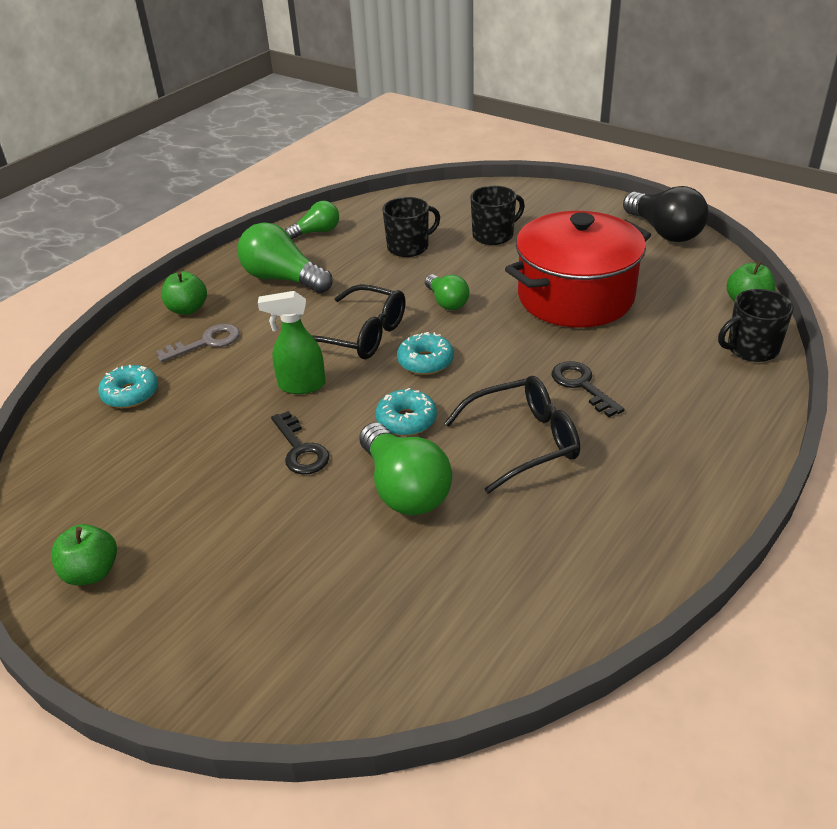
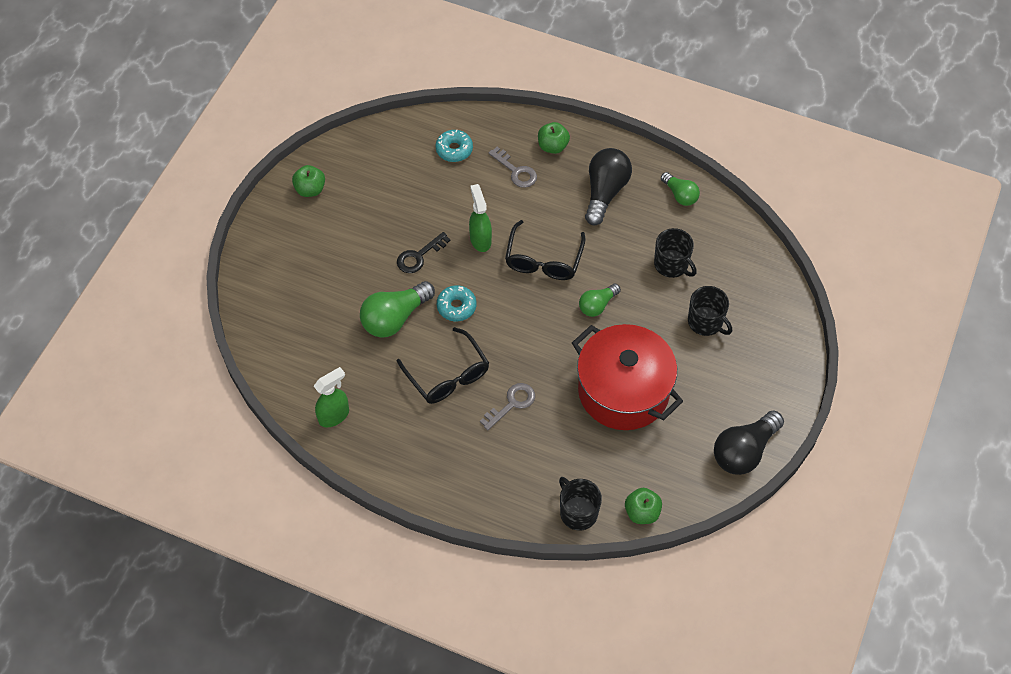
camera: 75 degrees right, 20 degrees up
(283, 279) = (605, 192): green light bulb -> black light bulb
(425, 361) = (520, 305): turquoise donut -> none
(578, 585) = (334, 415): none -> green spray bottle
(582, 385) = (512, 404): black key -> grey key

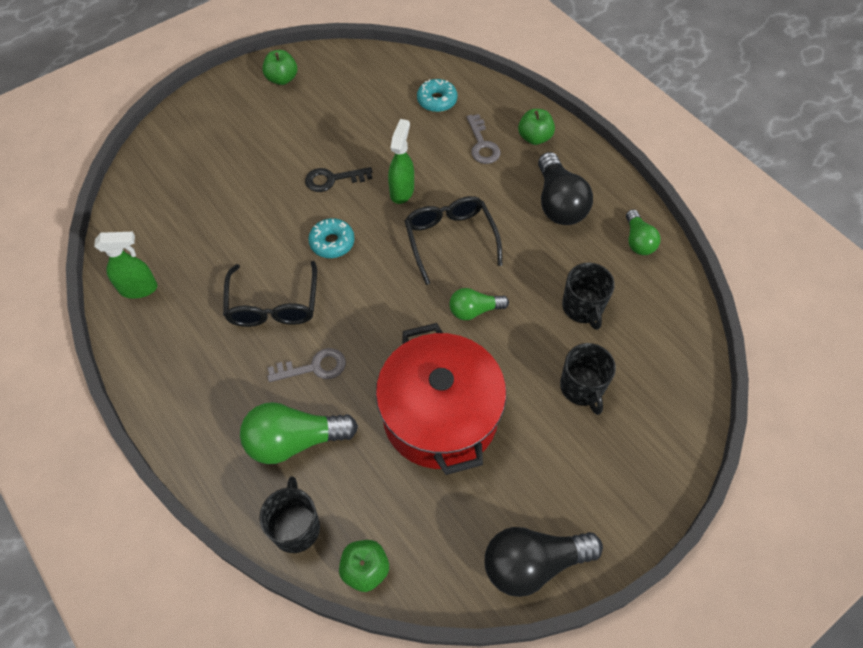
camera: 30 degrees right, 0 degrees up
(395, 318) = (267, 225): green light bulb -> green light bulb (294, 441)
(543, 260) = (450, 239): black glasses -> black glasses turned 120 degrees clockwise
(605, 192) = (558, 203): black light bulb -> black light bulb turned 120 degrees clockwise

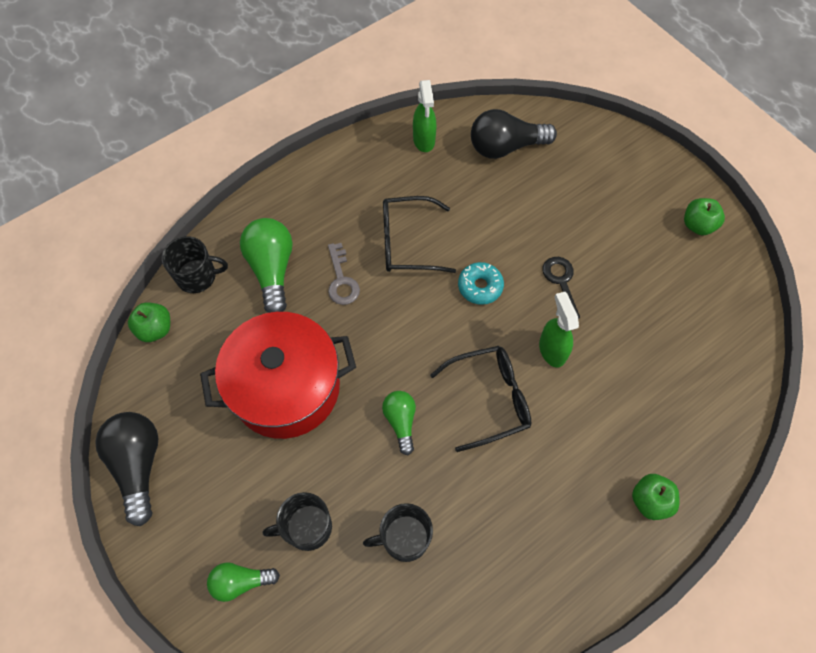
camera: 90 degrees right, 5 degrees up
(402, 191) = (552, 350): green spray bottle -> green spray bottle turned 120 degrees counterclockwise
(437, 100) = (693, 386): turquoise donut -> none
(482, 144) = (630, 437): grey key -> none
(558, 203) = (549, 523): black light bulb -> black light bulb (505, 147)
(638, 241) = (498, 617): green light bulb -> green light bulb (241, 581)

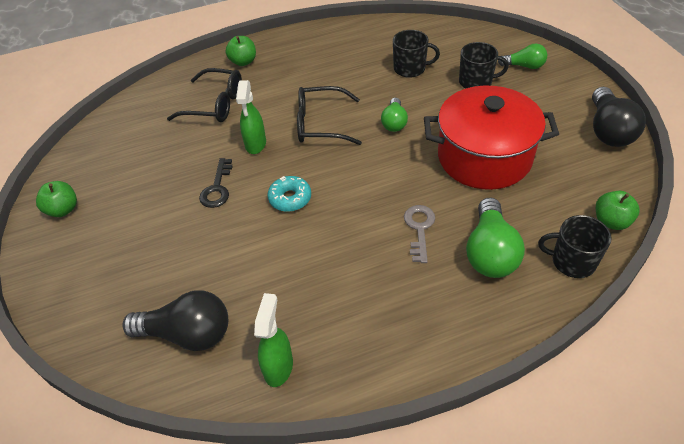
camera: 160 degrees left, 15 degrees down
(407, 242) = (343, 250): black glasses -> black glasses (215, 104)

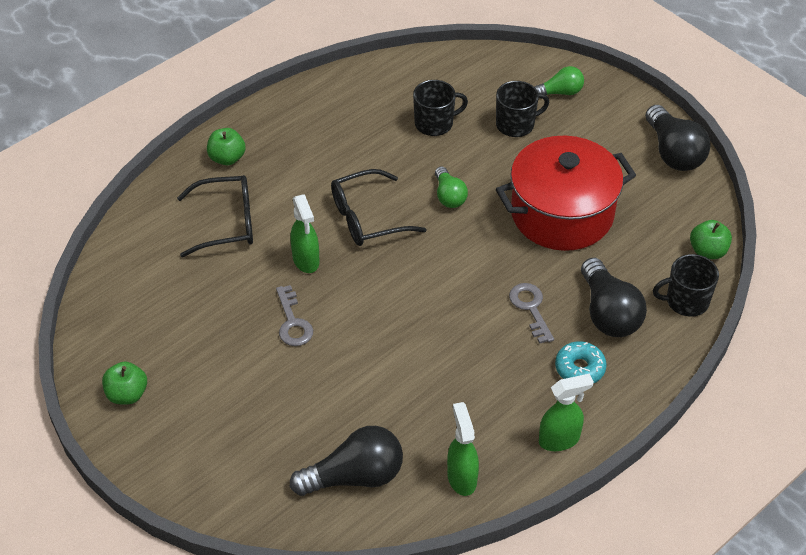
camera: 25 degrees left, 0 degrees up
(217, 188) = (293, 322): black key -> grey key
(290, 198) = (380, 312): turquoise donut -> turquoise donut (580, 368)
(389, 359) = (559, 440): none -> green spray bottle
(490, 252) = (608, 313): green light bulb -> black light bulb

